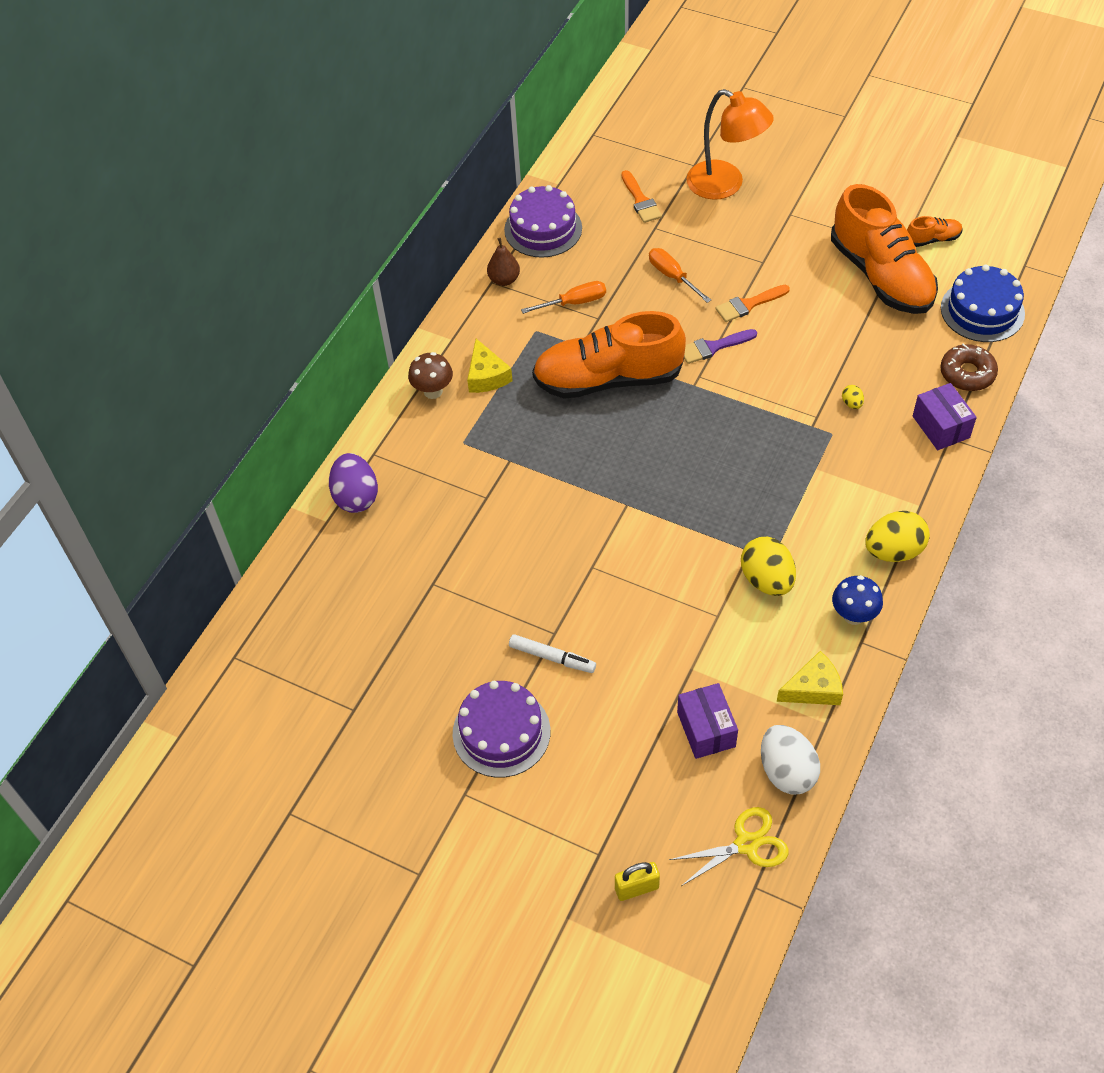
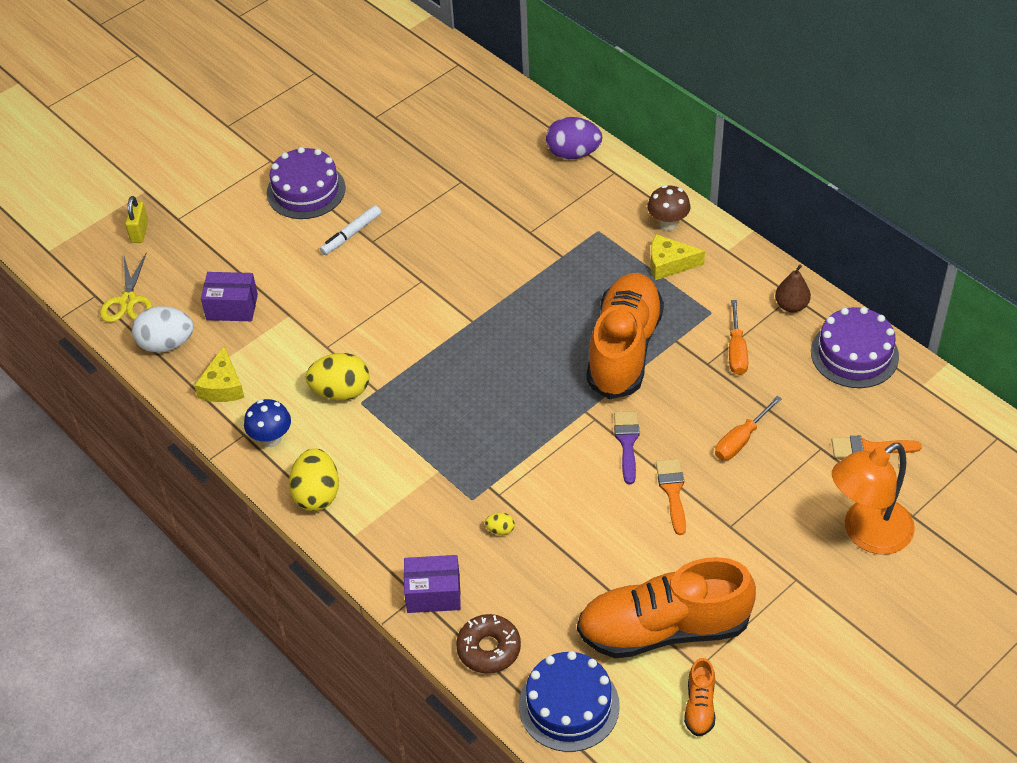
camera: 110 degrees right, 5 degrees down
(672, 276) = (741, 440): orange screwdriver -> orange screwdriver turned 150 degrees clockwise

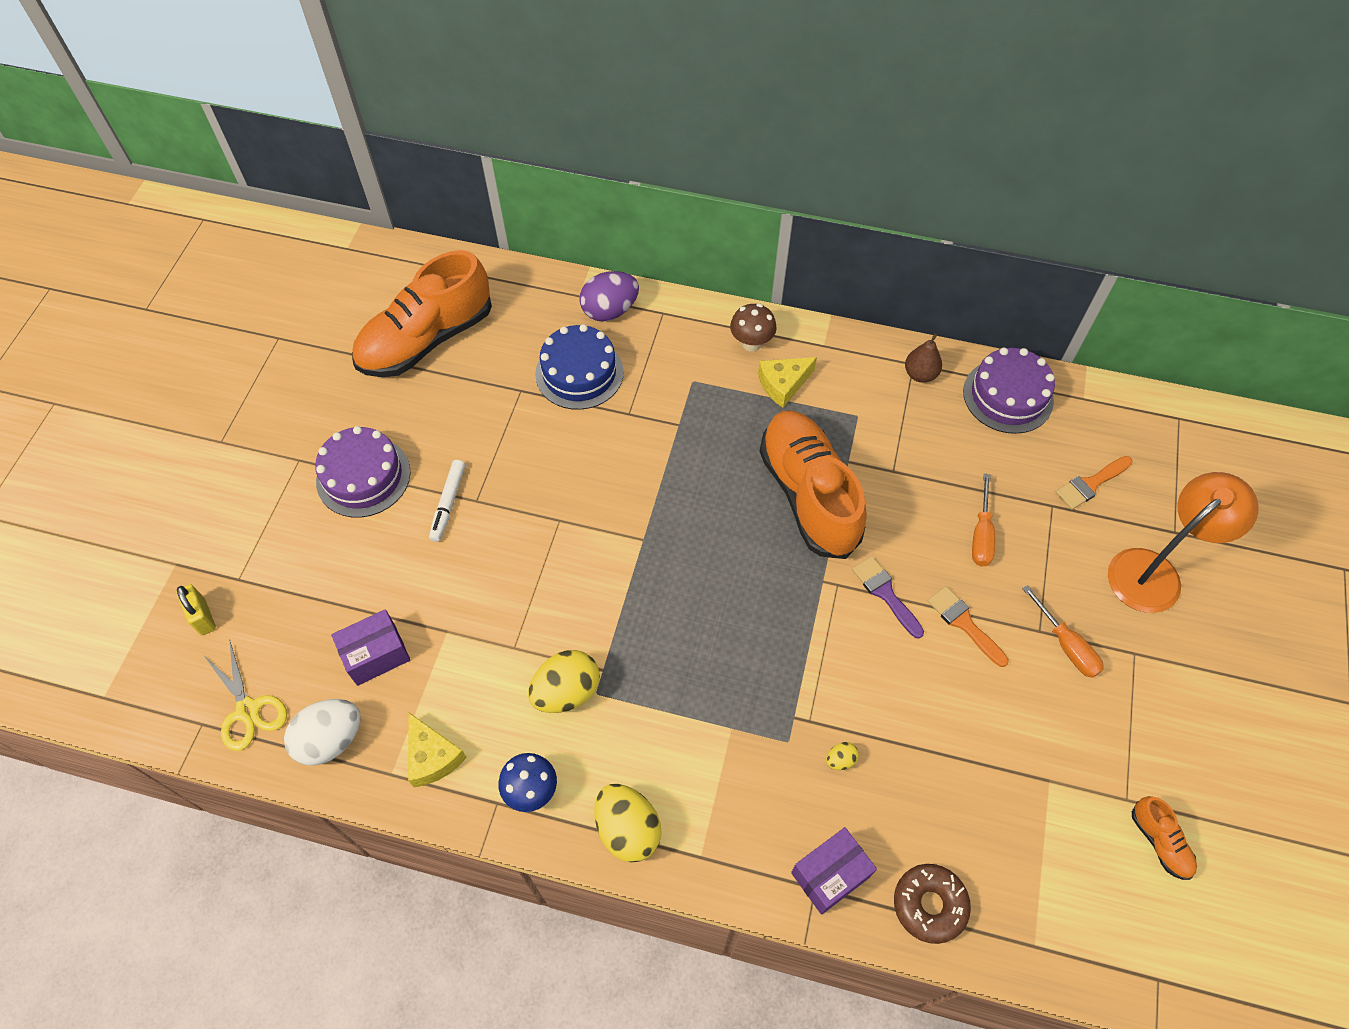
camera: 35 degrees left, 10 degrees up
(569, 705) = (1049, 920): blue cake -> blue cake (579, 373)
(663, 629) = (1066, 777): orange shoe -> orange shoe (426, 340)
(736, 351) = (909, 444): orange screwdriver -> orange screwdriver (1066, 645)
(867, 534) = (1154, 571): orange lamp -> orange lamp turned 150 degrees counterclockwise

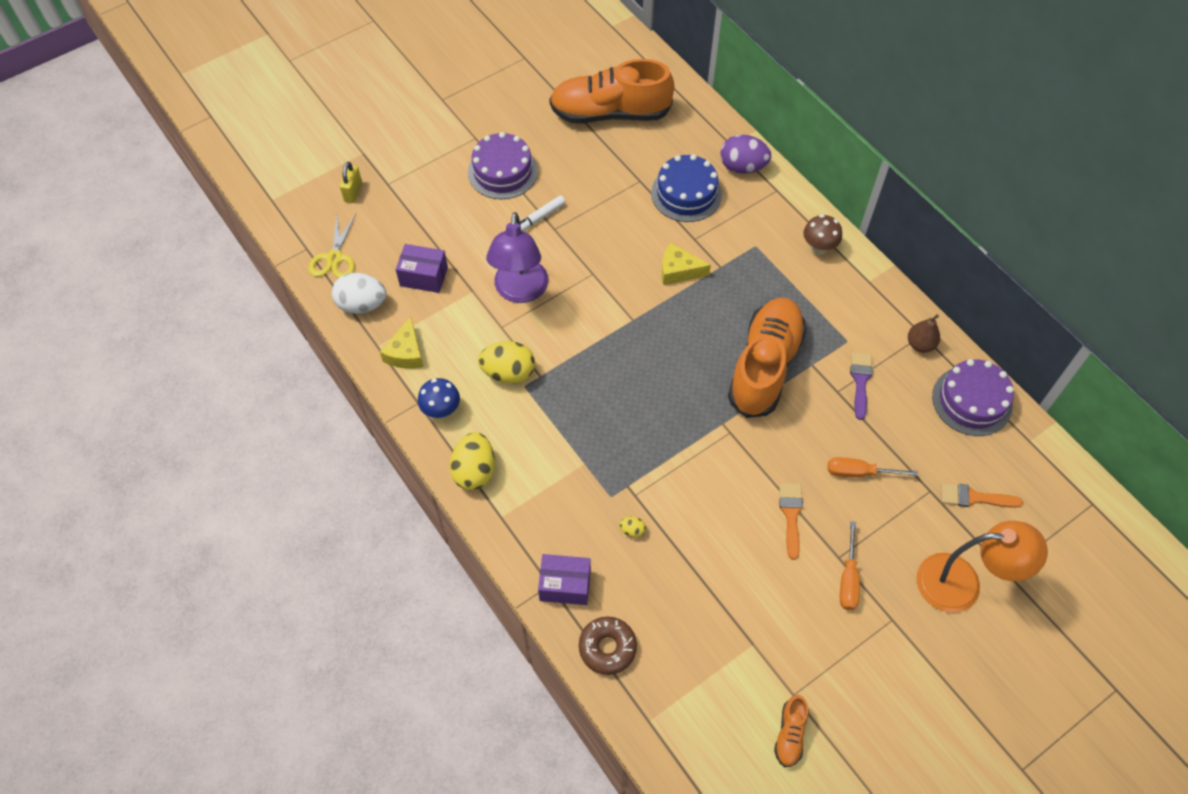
camera: 40 degrees right, 0 degrees up
(499, 594) = (520, 291): none -> purple lamp
(783, 384) = (815, 287): yellow cheese -> yellow cheese (678, 270)
(885, 593) = (756, 460): purple brush -> purple brush (860, 381)
(981, 535) = (858, 472): orange screwdriver -> orange screwdriver turned 45 degrees clockwise

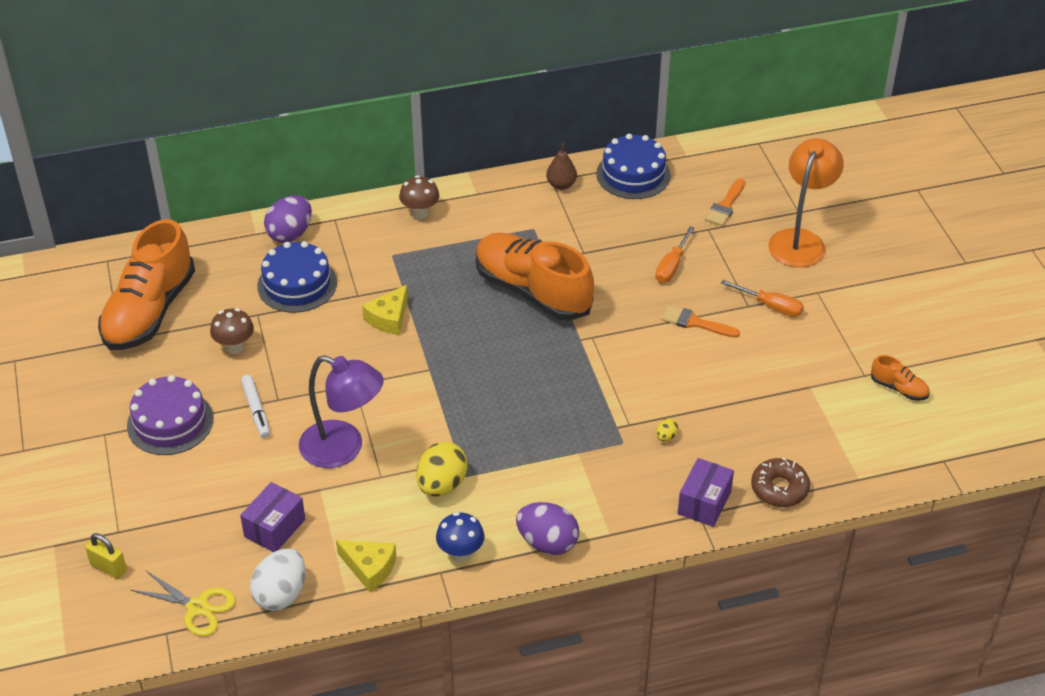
camera: 70 degrees left, 15 degrees down
(474, 471) = (547, 543): yellow egg -> purple egg
(597, 180) = (235, 347): none -> brown mushroom
(860, 381) = (580, 234): purple brush -> none
(972, 401) = (633, 174): purple cake -> blue cake

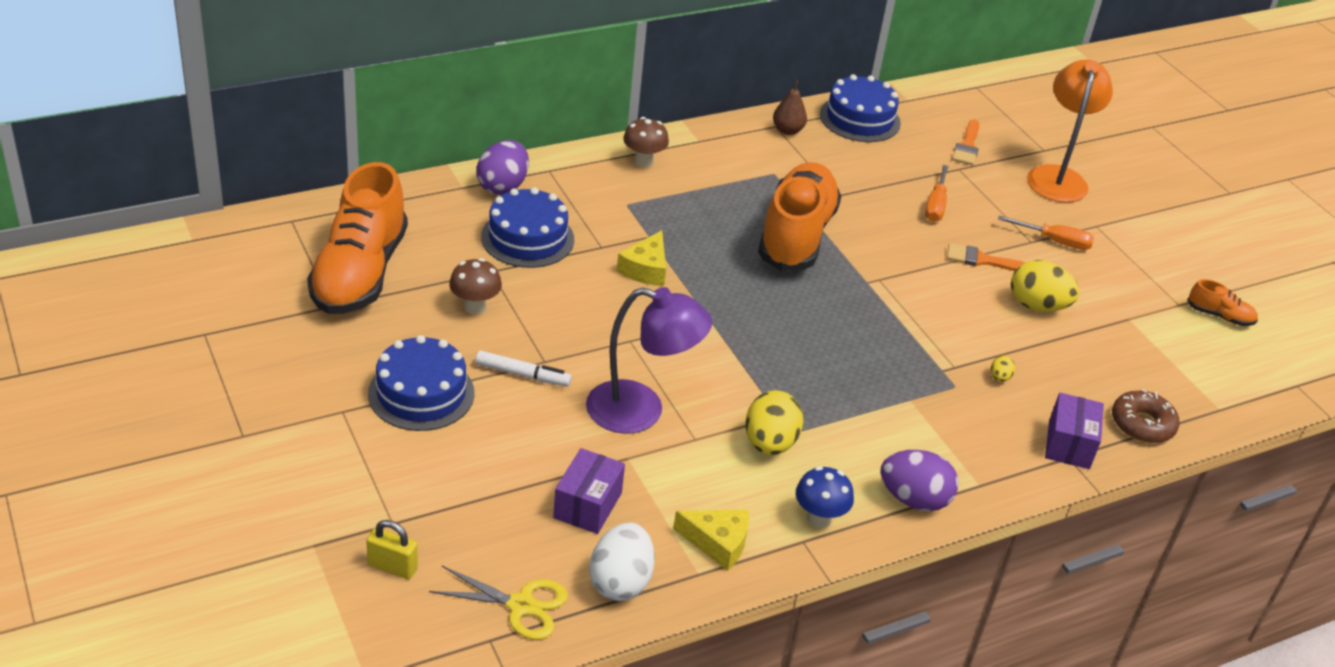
camera: 15 degrees left, 5 degrees down
(170, 422) = (421, 393): purple cake -> blue cake
(256, 410) = (522, 375): white marker -> white marker turned 45 degrees counterclockwise
(532, 291) = (796, 235): orange shoe -> orange shoe turned 75 degrees clockwise
(728, 370) = (1037, 306): none -> yellow egg

